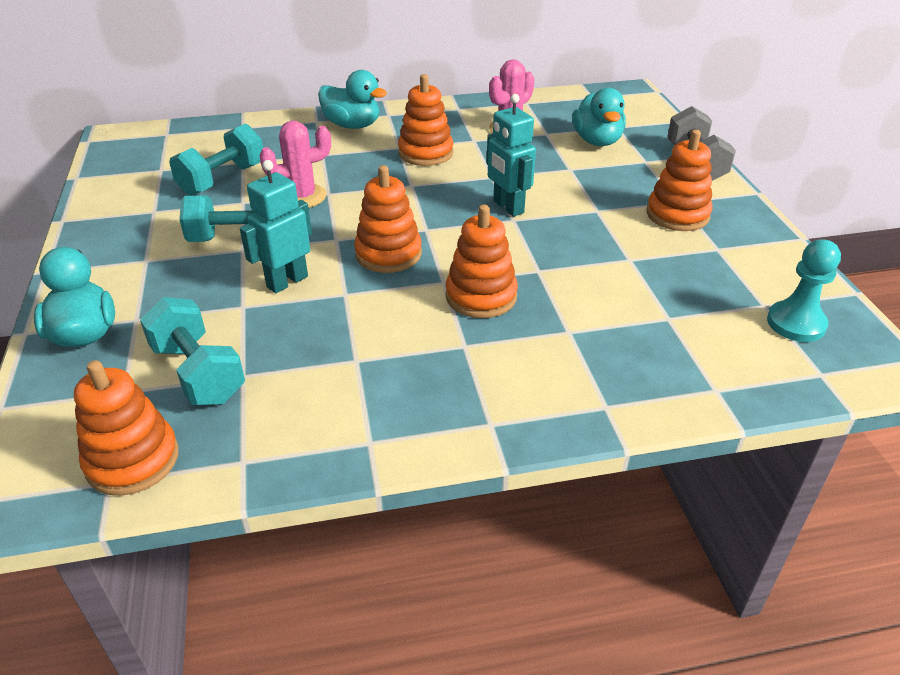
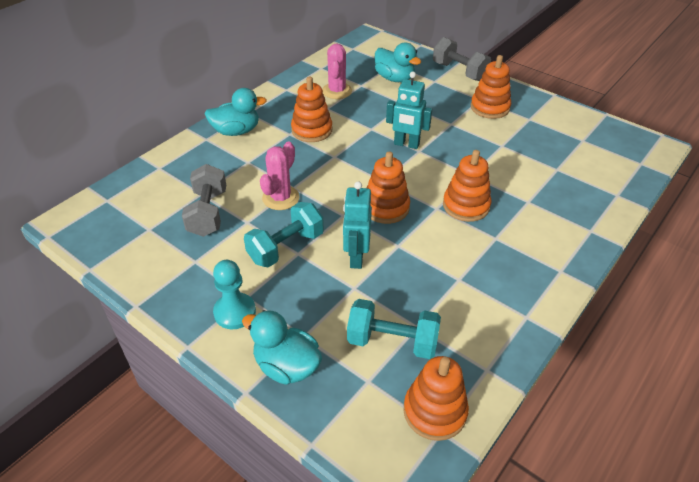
camera: 40 degrees left, 5 degrees up
(223, 179) = (208, 213): turquoise dumbbell -> grey dumbbell
(796, 323) = (604, 143): turquoise pawn -> turquoise pawn (235, 312)

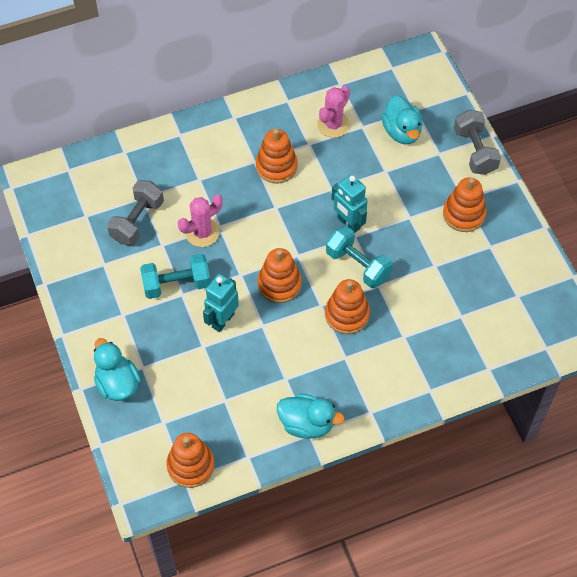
camera: 30 degrees right, 15 degrees up
(235, 312) = (107, 323): turquoise pawn -> none
(236, 131) = (210, 137): turquoise duck -> turquoise duck (307, 424)
(392, 342) = (199, 403): turquoise dumbbell -> turquoise dumbbell (358, 265)

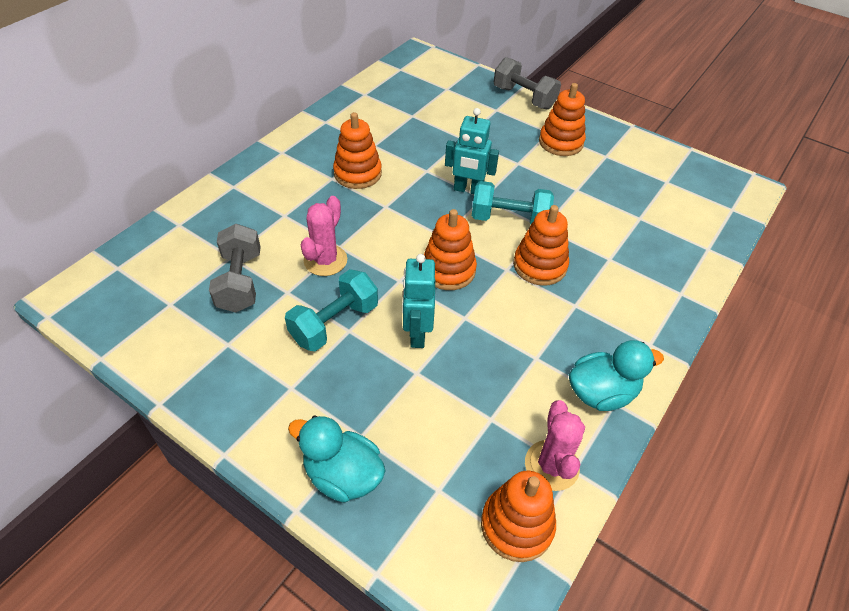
camera: 35 degrees left, 10 degrees down
(333, 125) = (384, 123): pink cactus -> pink cactus (551, 465)
(402, 132) = (450, 107): turquoise duck -> none

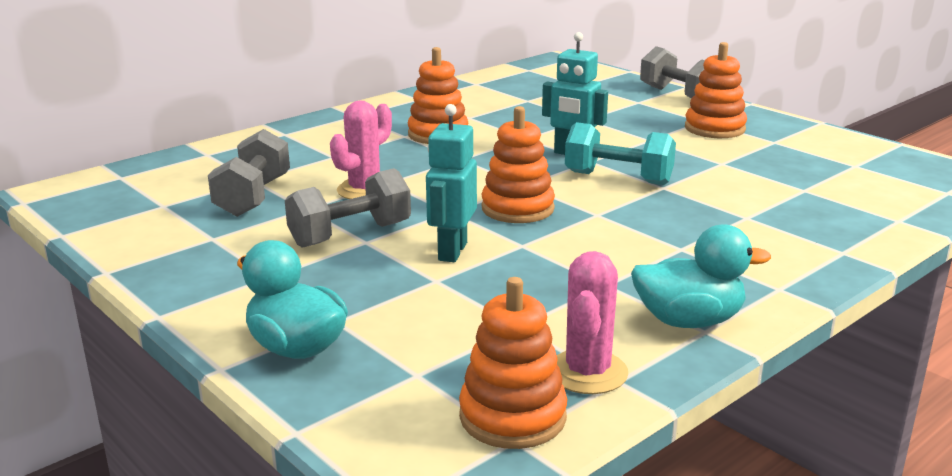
camera: 15 degrees right, 25 degrees down
(334, 323) = (350, 235): turquoise dumbbell -> grey dumbbell
(540, 266) = (644, 215): orange stacking toy -> none

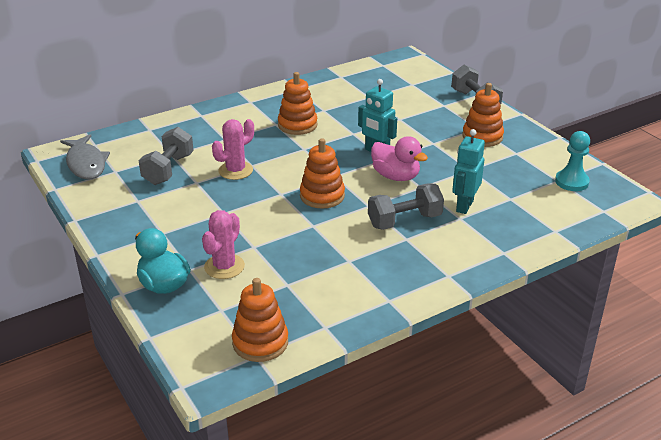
camera: 10 degrees right, 10 degrees up
(110, 200) = (86, 163): none -> grey fish
(350, 235) = (216, 206): grey dumbbell -> grey dumbbell (404, 221)
(452, 251) = (270, 226): turquoise robot -> turquoise robot (464, 206)
(587, 372) = (311, 320): pink cactus -> pink cactus (224, 266)
(618, 178) = (396, 176): turquoise dumbbell -> pink duck
(688, 321) = (383, 292): turquoise duck -> none
(876, 165) = (571, 182): none -> turquoise pawn

